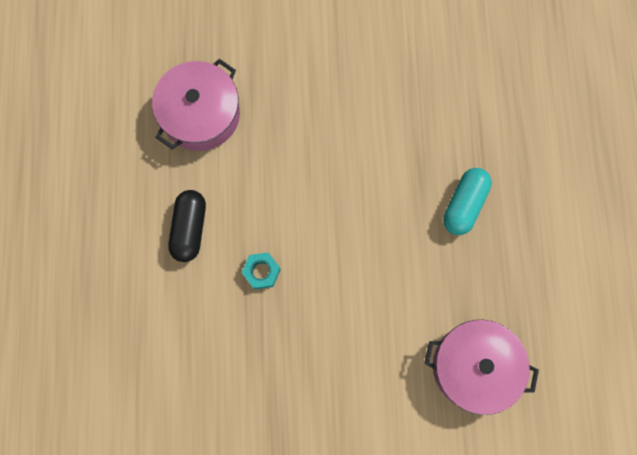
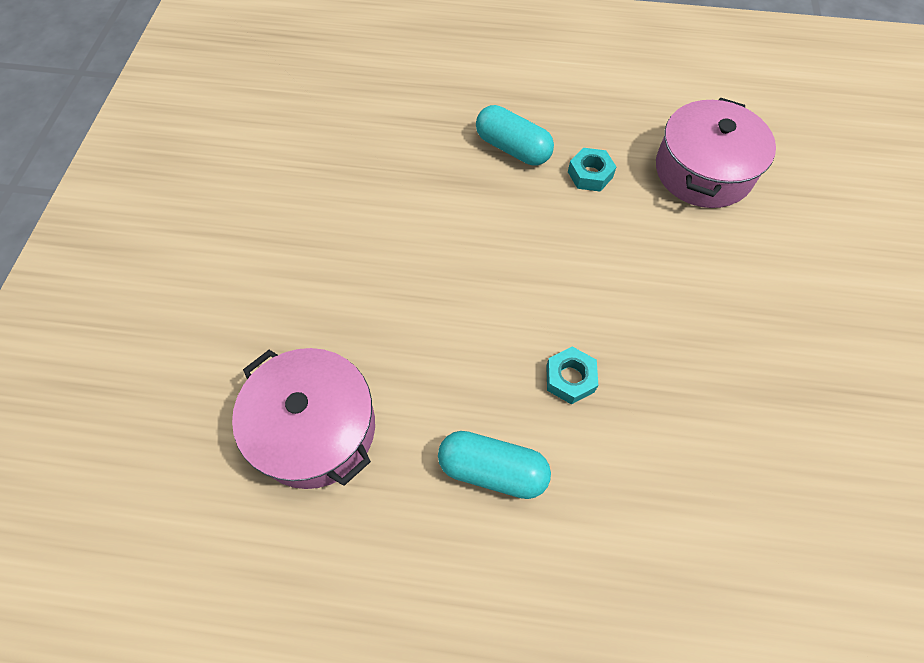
camera: 80 degrees left, 15 degrees down
(189, 229) = (492, 470): black capsule -> turquoise capsule
(449, 271) = (590, 174): none -> turquoise nut

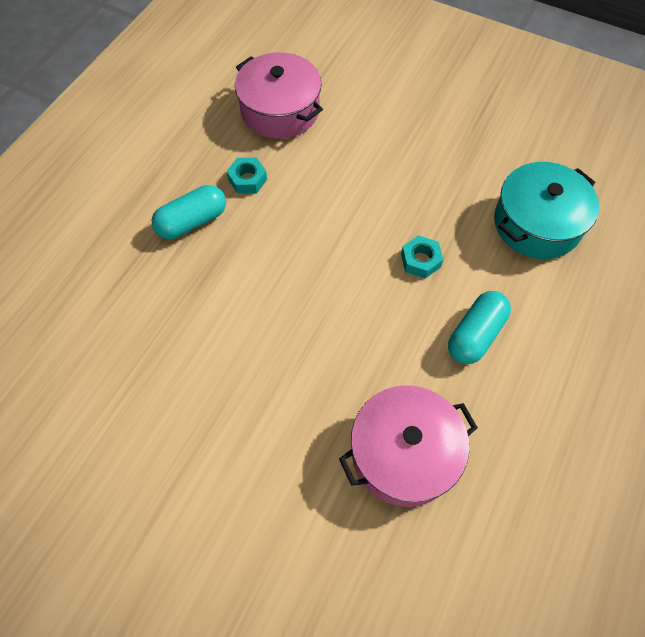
camera: 70 degrees left, 0 degrees up
(703, 512) = (537, 223): none -> turquoise pot

